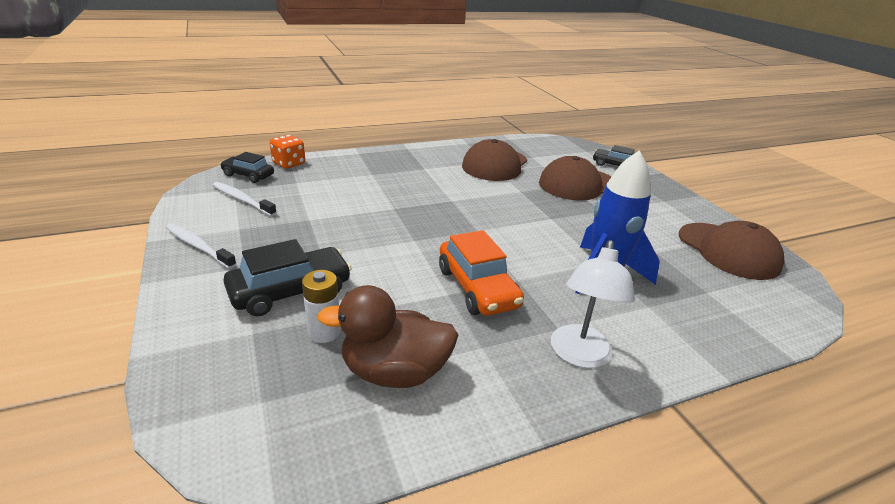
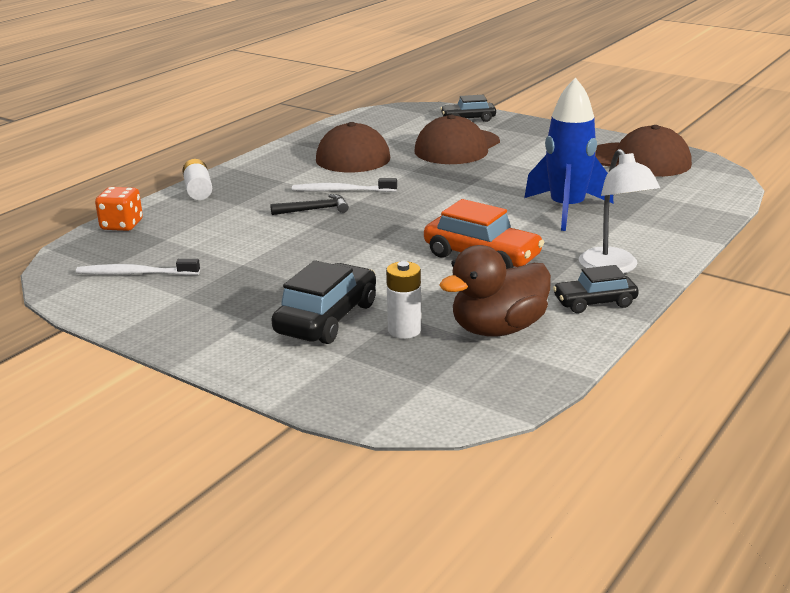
camera: 30 degrees left, 5 degrees down
(198, 246) = (169, 324): white toothbrush -> white toothbrush (341, 191)
(248, 175) = (95, 251): black car -> black car (594, 302)
(365, 156) = (198, 190): none -> white battery
(412, 196) = (314, 209): none -> black hammer

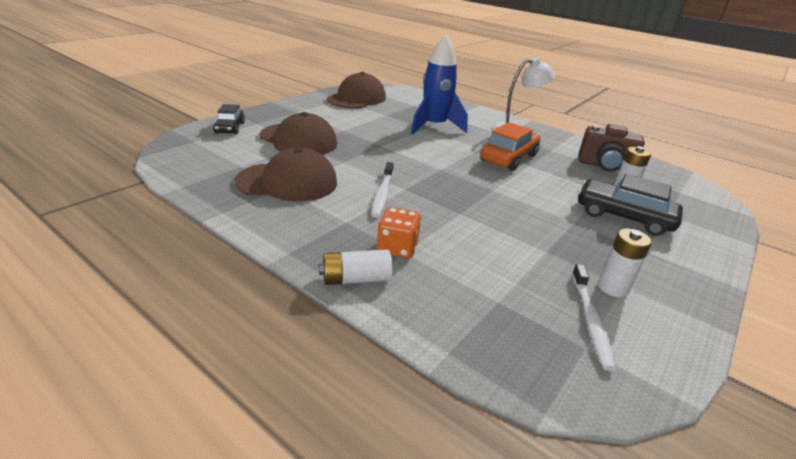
camera: 90 degrees left, 5 degrees up
(122, 225) = (461, 342): orange dice -> orange dice (397, 248)
(179, 290) = (612, 288): none -> white battery
(314, 209) = (424, 209): black hammer -> none
(498, 329) = (605, 166): brown duck -> brown camera
(594, 302) = (560, 140): black car -> none

